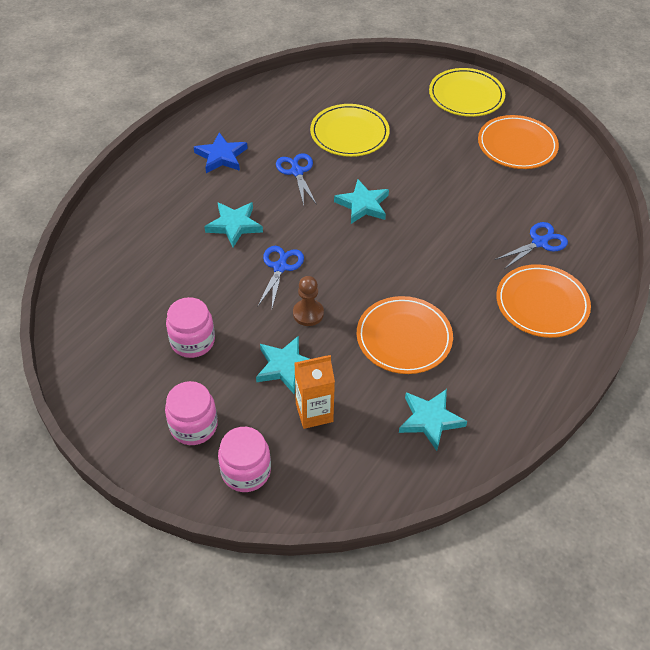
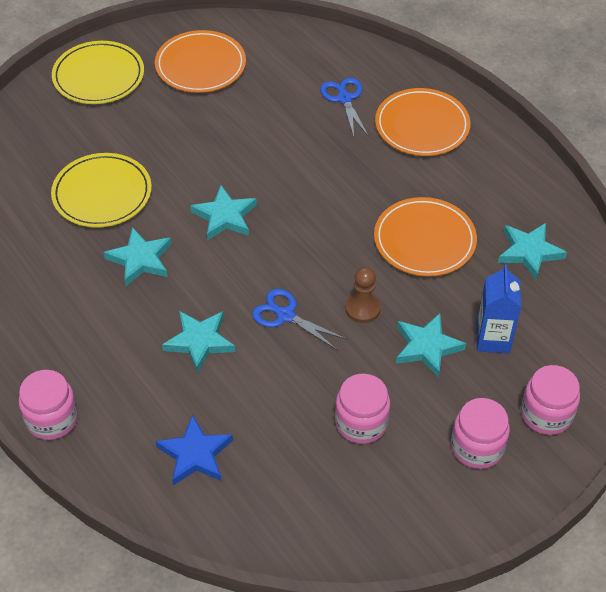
camera: 70 degrees left, 0 degrees up
(139, 171) = (52, 419): none -> pink jar
(221, 156) = (72, 326): blue star -> blue star (195, 454)
(297, 172) = (140, 259): blue scissors -> turquoise star
(314, 412) = (493, 339): orange carton -> blue carton

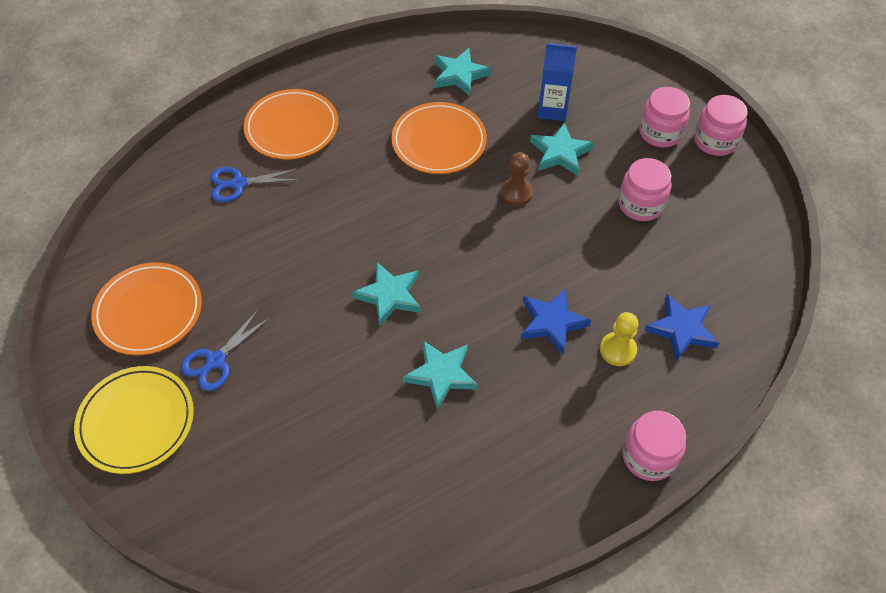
camera: 85 degrees left, 5 degrees up
(102, 194) = (339, 414): yellow plate -> none
(169, 396) = (618, 350): none -> yellow pawn
(199, 341) = (552, 323): turquoise star -> blue star
(285, 315) = (522, 251): blue scissors -> blue scissors (216, 360)
(546, 414) = (626, 88): pink jar -> pink jar (715, 141)

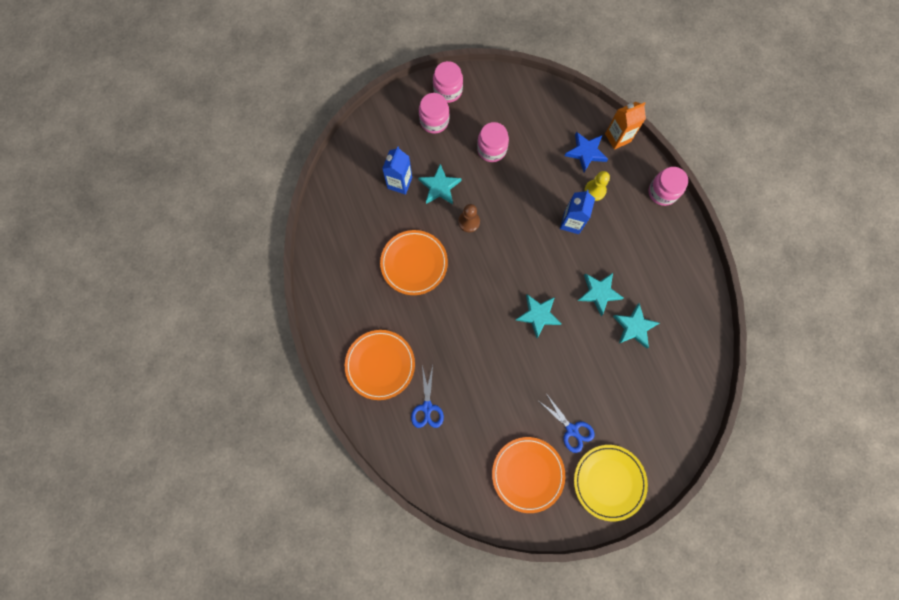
camera: 80 degrees left, 20 degrees up
(459, 75) = (352, 238): turquoise star -> turquoise star (634, 327)
(552, 323) = (571, 222): blue star -> blue carton
(726, 374) = (617, 138): none -> orange carton

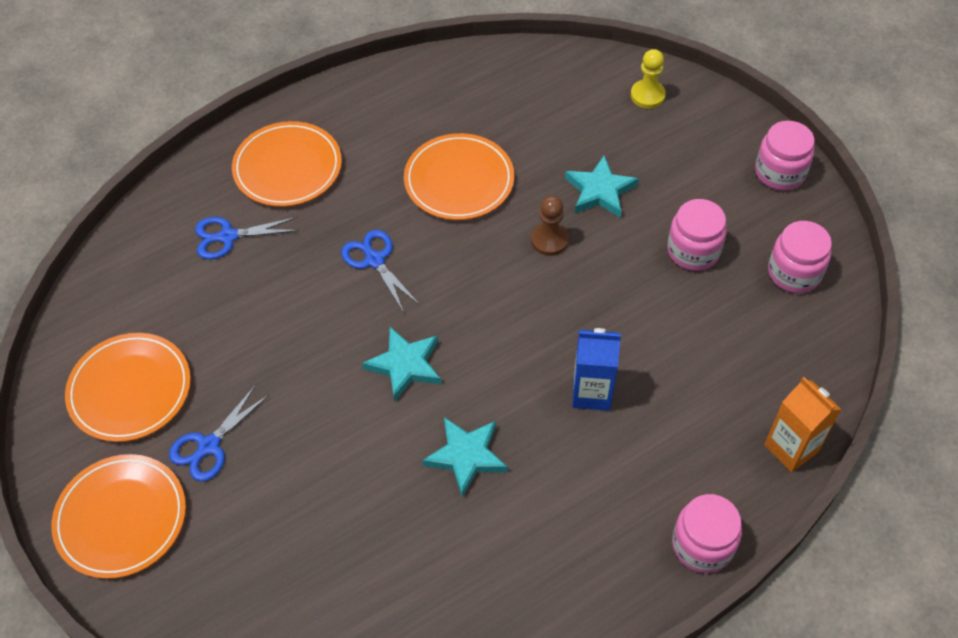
camera: 80 degrees right, 20 degrees down
(399, 183) = (590, 139): blue carton -> none
(434, 121) = (716, 164): pink jar -> pink jar (794, 273)
(463, 321) = (374, 260): none -> blue scissors
(586, 152) = (740, 397): blue star -> none
(595, 190) = (667, 423): yellow pawn -> yellow pawn (647, 95)
(609, 482) = (121, 518): yellow plate -> orange plate
(634, 327) = (412, 526): turquoise star -> none

